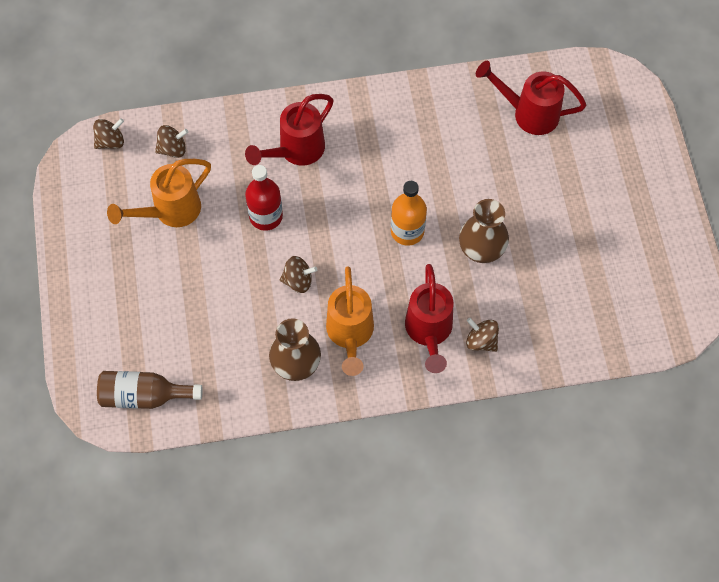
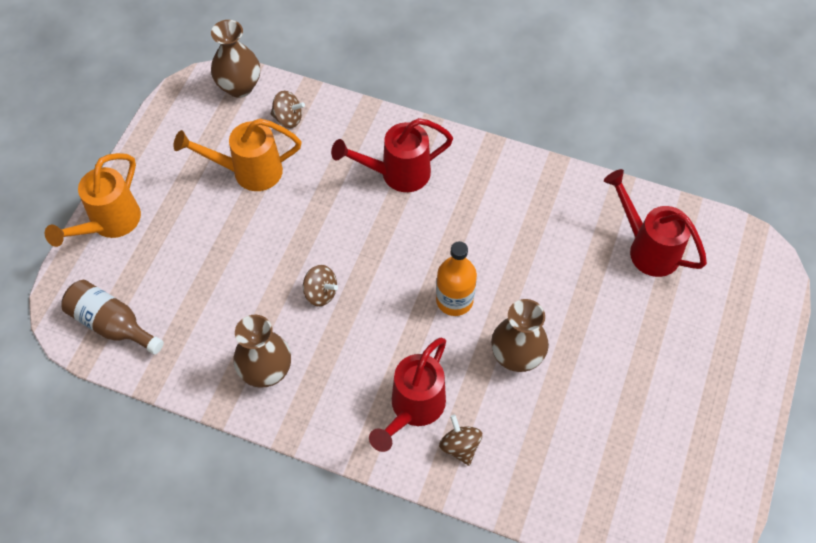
camera: 30 degrees right, 5 degrees down
(111, 141) = (239, 87): brown spinning top -> brown vase
(266, 216) = (330, 219): red bottle -> none
(350, 335) = (335, 370): orange watering can -> orange watering can (109, 224)

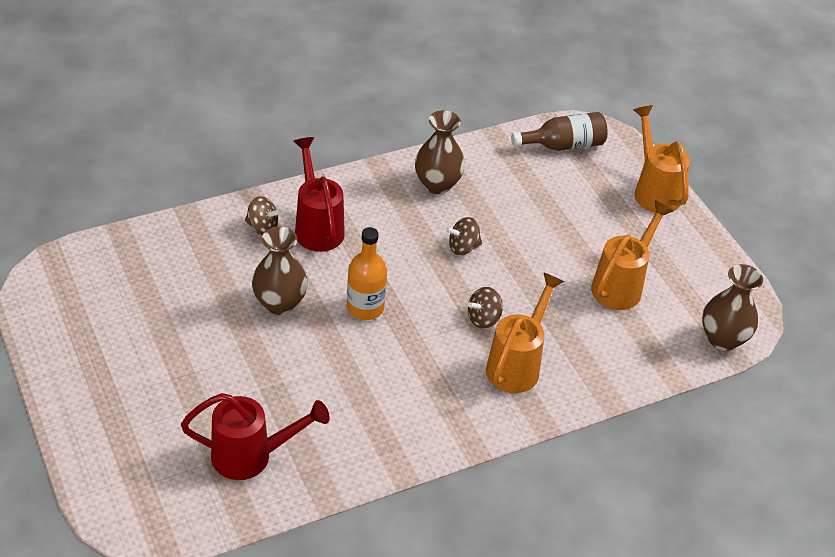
camera: 130 degrees right, 15 degrees down
(288, 118) = (652, 343): brown spinning top -> brown spinning top (483, 319)
(396, 174) = (517, 364): red watering can -> orange watering can

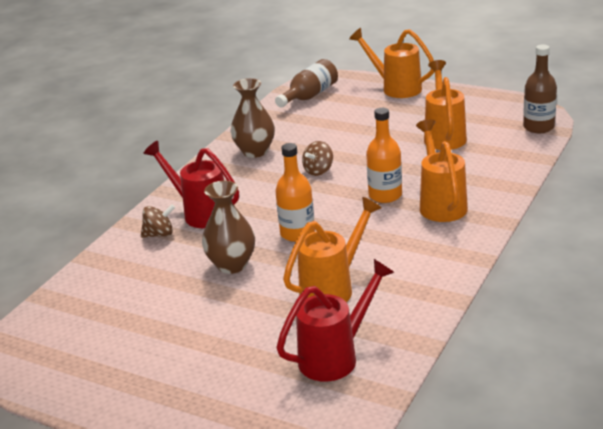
camera: 30 degrees left, 15 degrees down
(326, 387) = (333, 288): none -> orange watering can
(483, 319) = (385, 195): brown spinning top -> orange bottle
(722, 339) = (538, 127): brown vase -> brown bottle

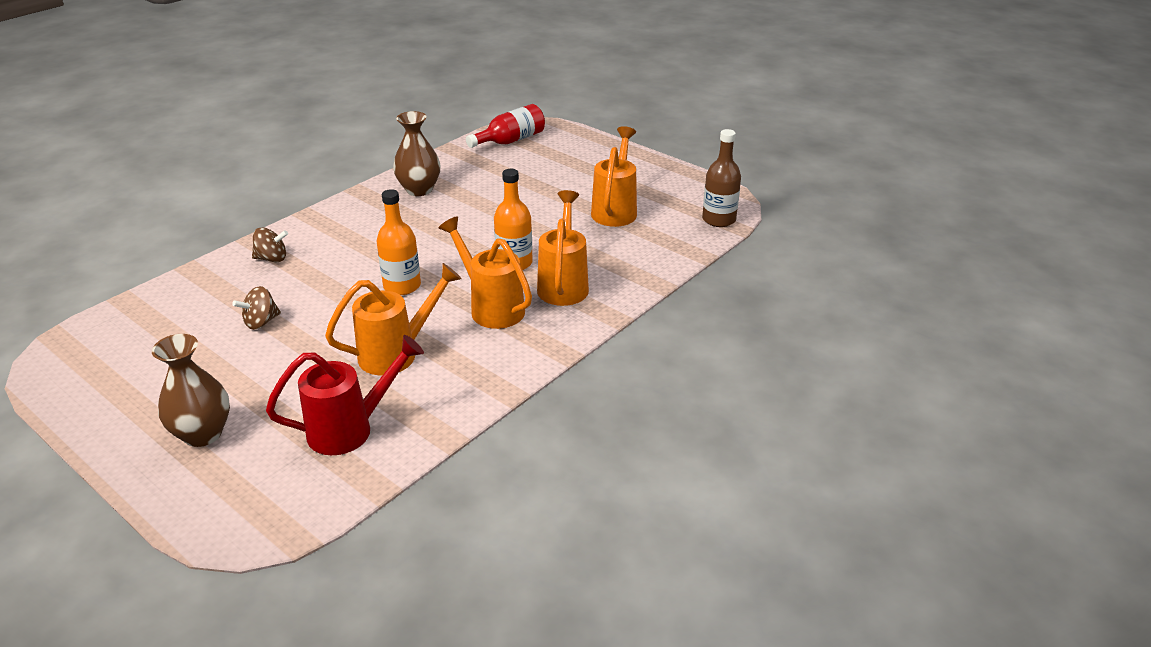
camera: 10 degrees right, 5 degrees up
(200, 213) = (325, 244): red watering can -> none
(232, 265) = (317, 306): brown vase -> brown vase (203, 434)
(309, 96) = (510, 140): brown bottle -> red bottle
(318, 171) = (466, 223): brown spinning top -> brown spinning top (261, 322)
(395, 88) = (600, 148): orange watering can -> orange watering can (491, 307)

